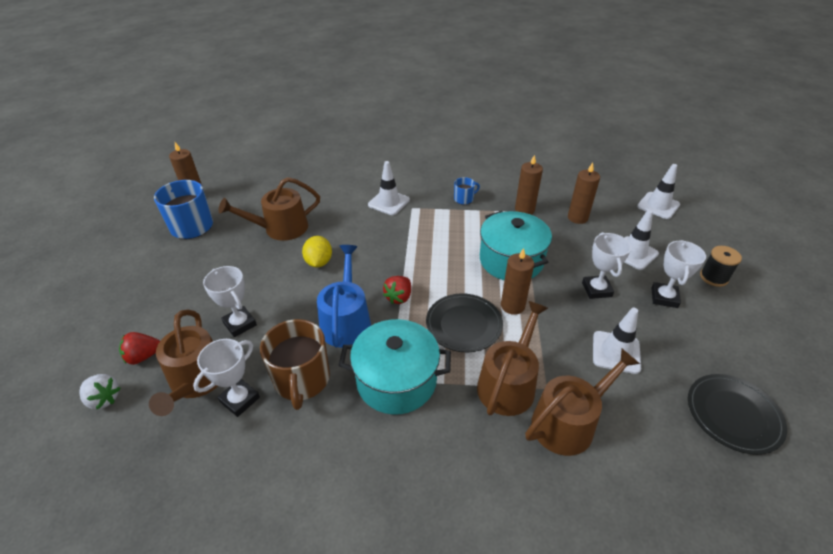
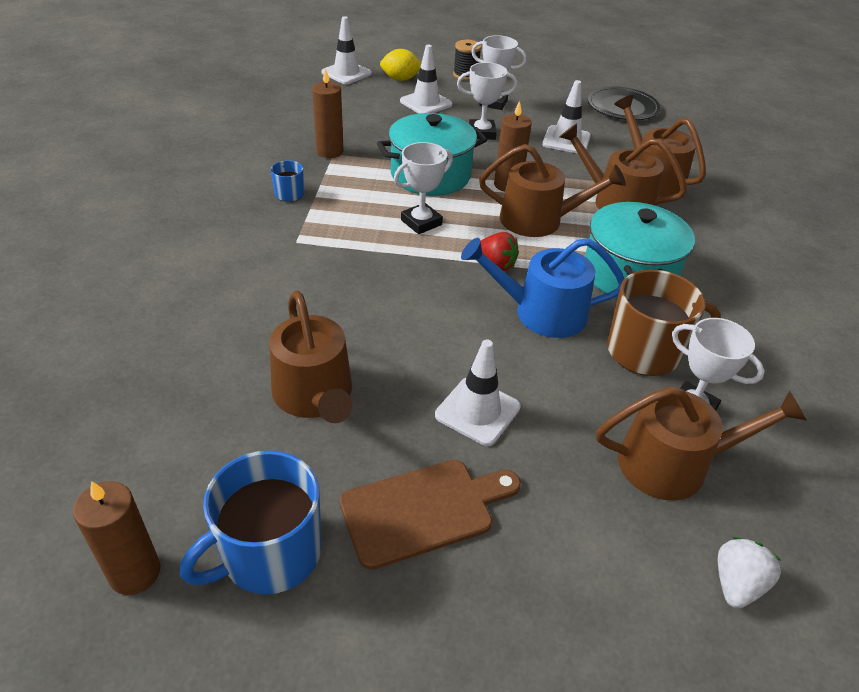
camera: 90 degrees left, 0 degrees up
(144, 356) = (642, 548): red strawberry -> none
(197, 270) = (424, 510): none -> brown cutting board
(240, 324) = (557, 426): white trophy -> white trophy (421, 222)
(319, 262) = (417, 342): yellow lemon -> yellow lemon (400, 79)
(389, 202) = (273, 264): white traffic cone -> white traffic cone (477, 411)
(464, 324) = (539, 220): black plate -> brown watering can
(577, 218) = (356, 121): brown candle -> none

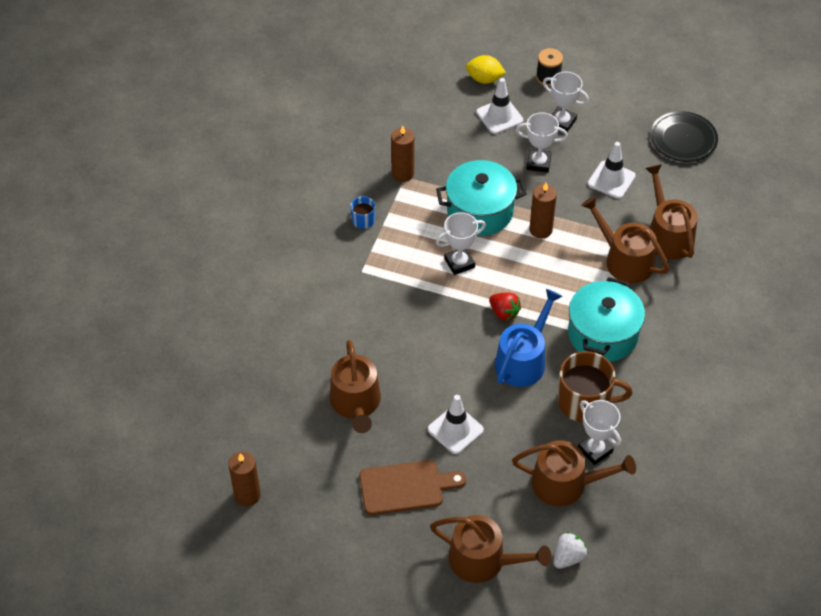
camera: 15 degrees right, 10 degrees up
(269, 553) = (317, 497): blue mug -> none
(346, 73) = (436, 65): white traffic cone -> none
(539, 220) = (553, 271): brown watering can -> brown watering can (483, 560)
(541, 312) = (523, 360): blue watering can -> blue watering can turned 105 degrees clockwise

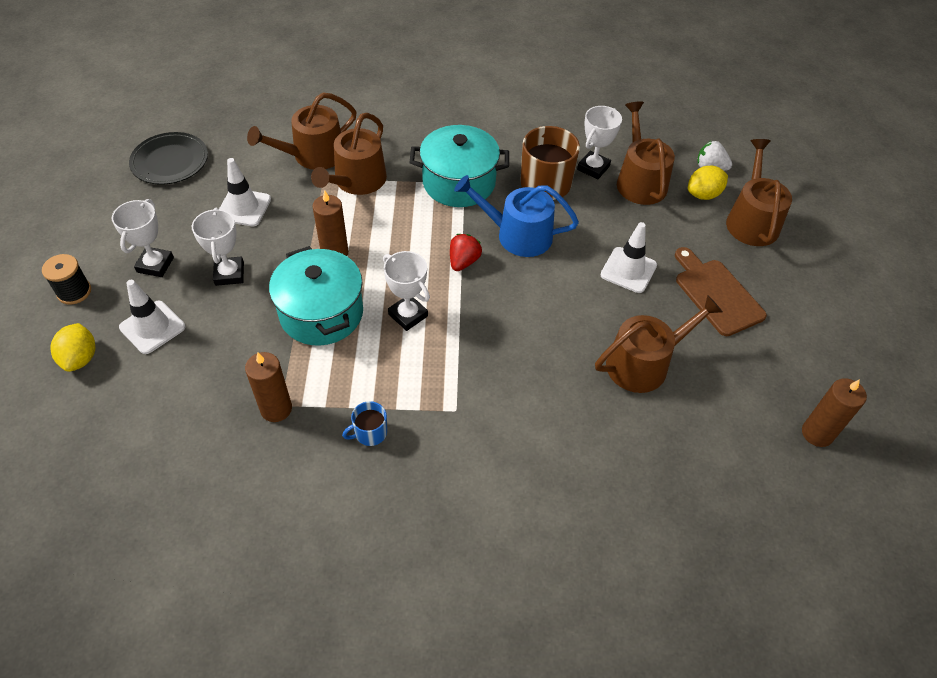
camera: 110 degrees left, 0 degrees up
(531, 533) = (703, 194): none -> yellow lemon

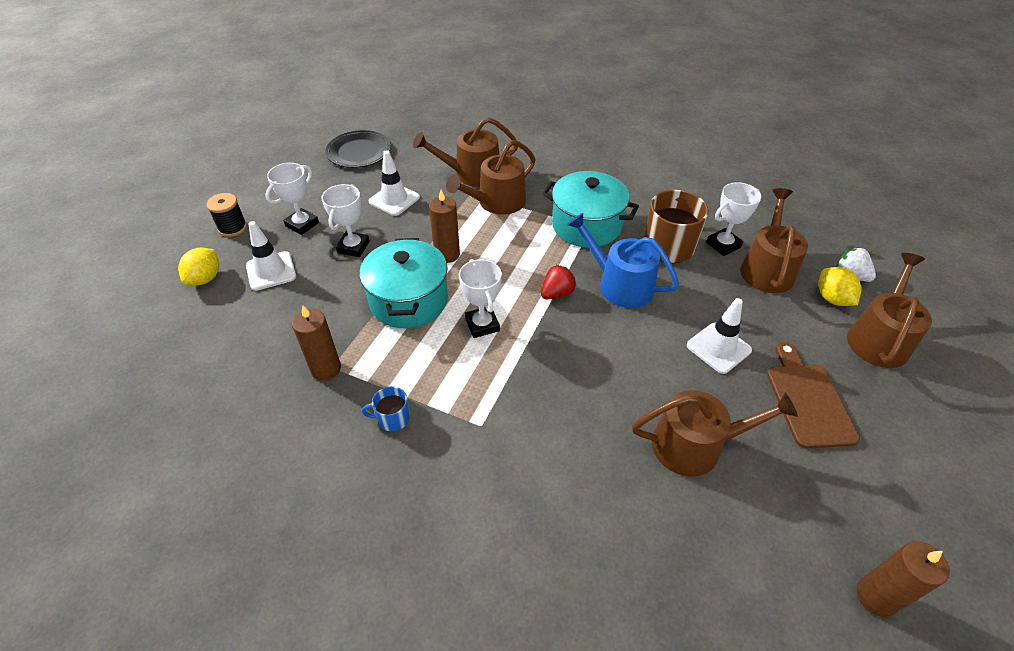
camera: 25 degrees right, 5 degrees down
(703, 194) = (832, 298): yellow lemon -> yellow lemon turned 75 degrees clockwise

